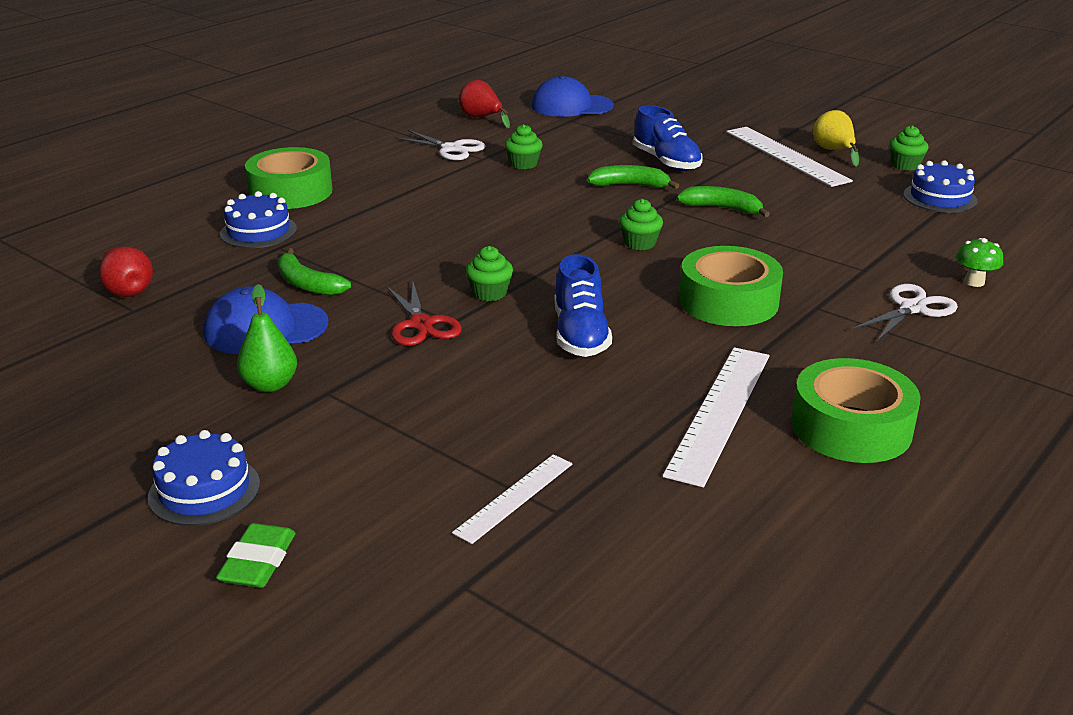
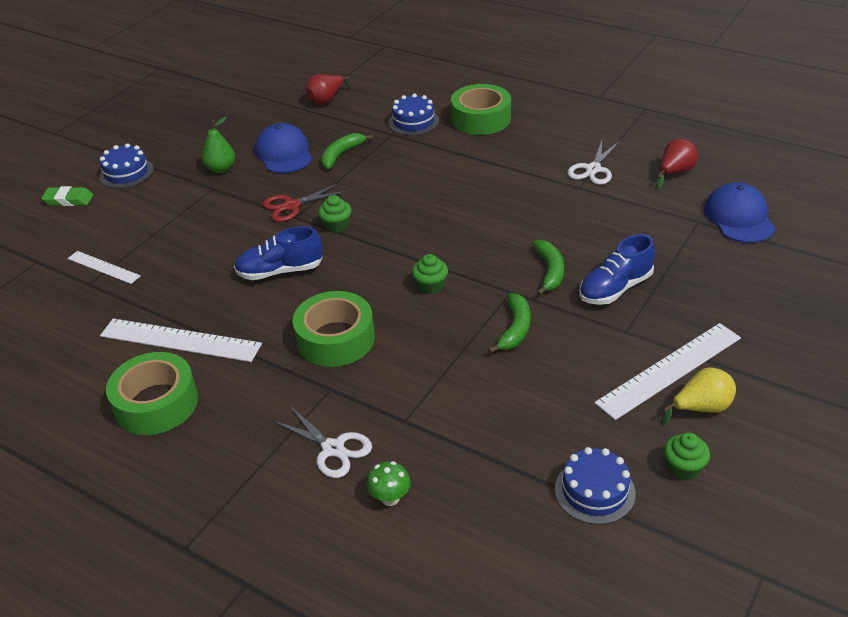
camera: 85 degrees right, 10 degrees up
(523, 164) = (575, 209): green cupcake -> none

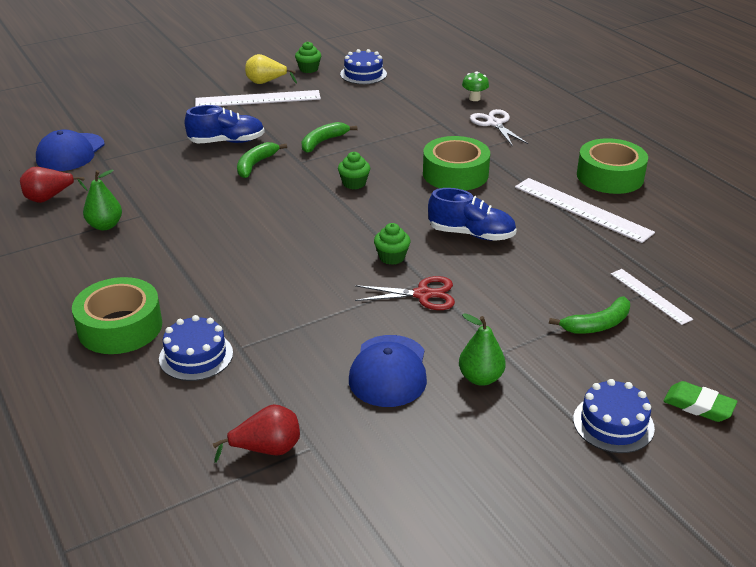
camera: 155 degrees left, 5 degrees down
(341, 155) = (322, 340): green banana -> green banana (597, 324)
(593, 169) = (105, 226): white scissors -> green pear

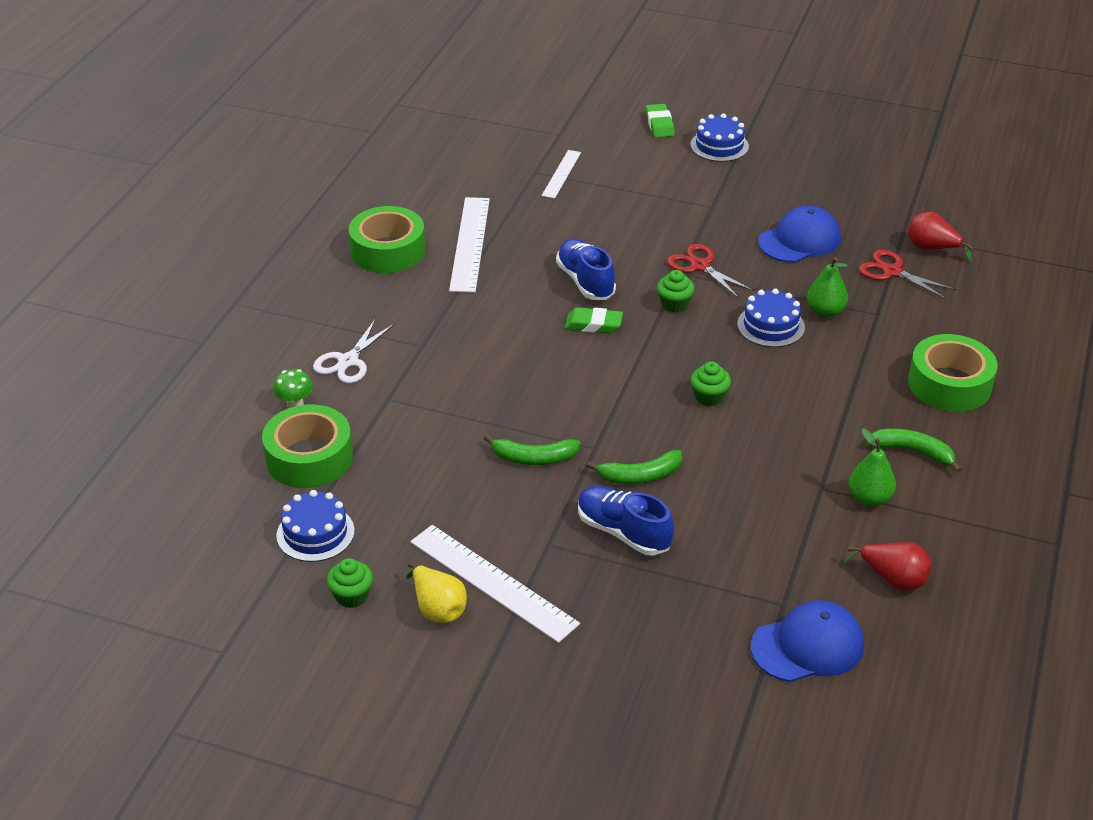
camera: 130 degrees left, 5 degrees up
(196, 356) = (915, 327): blue cake -> blue cake (770, 326)
(273, 396) = (892, 272): none -> red scissors
(354, 183) = (589, 388): green cupcake -> green cupcake (709, 397)
(416, 214) = (593, 324): none -> green eraser
(455, 174) = (492, 337): green tape -> green tape (309, 457)
(480, 378) = (751, 204): green pear -> green pear (825, 312)
(597, 324) = (627, 183): green banana -> green banana (912, 452)

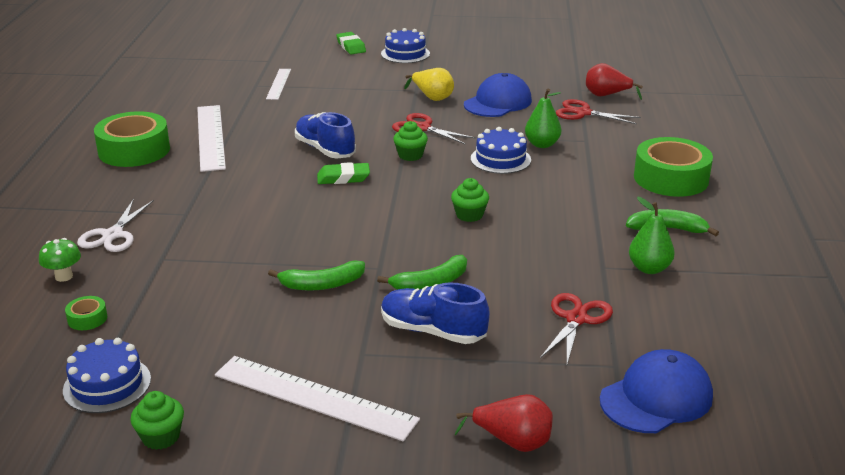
camera: 15 degrees left, 10 degrees down
(309, 457) = (87, 318): green tape -> green tape, size x0.42
(438, 608) = (261, 432): yellow pear -> yellow pear (432, 97)
(768, 545) = (576, 319): none -> red scissors
(893, 579) = (705, 327): red pear -> red pear (512, 442)

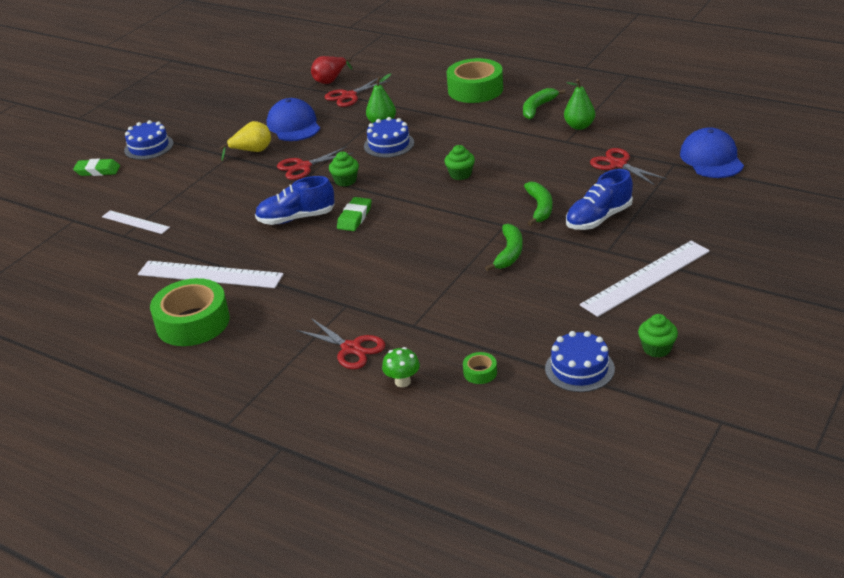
camera: 60 degrees left, 5 degrees up
(113, 235) = (351, 348): white scissors -> red scissors
(512, 442) = (728, 214): red pear -> none

